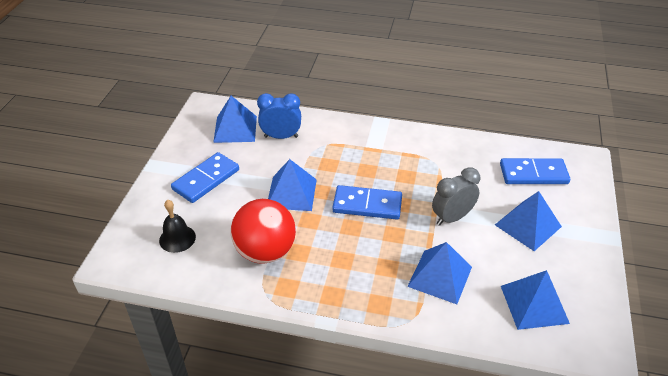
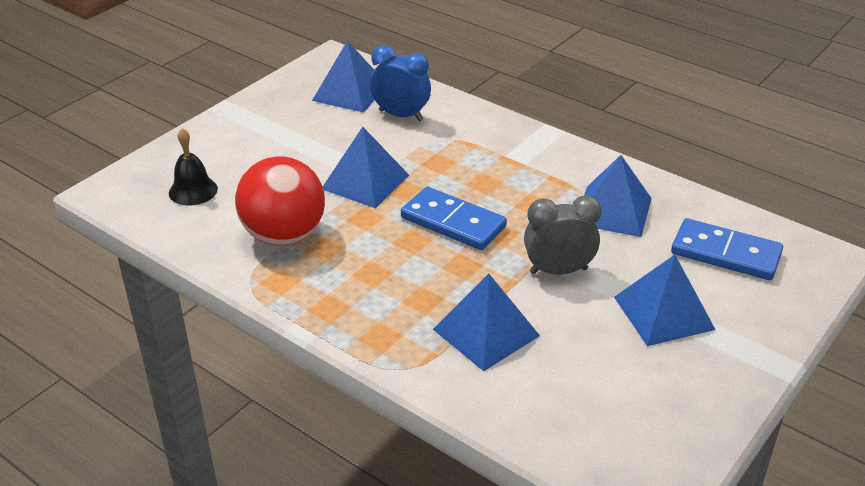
camera: 25 degrees right, 5 degrees down
(206, 180) = (273, 138): blue domino -> none
(534, 304) = (594, 407): blue pyramid -> blue pyramid (613, 211)

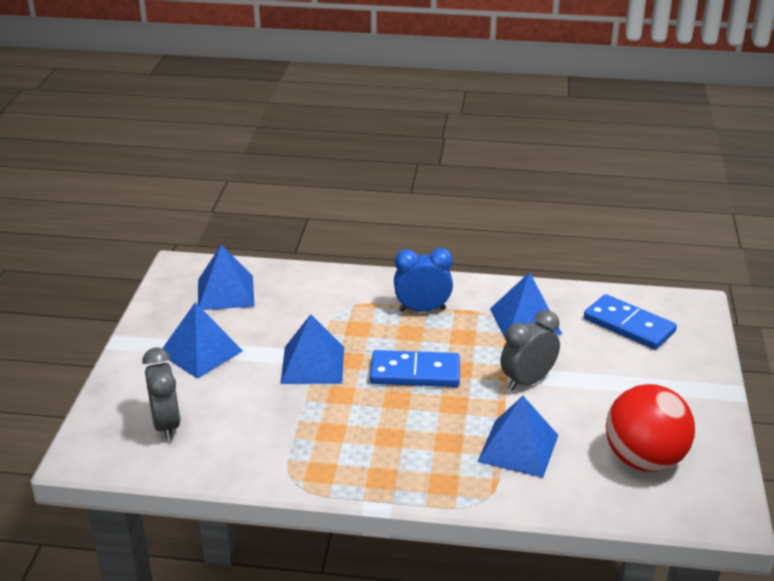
camera: 30 degrees left, 5 degrees down
(193, 190) = (166, 425): black bell -> grey clock
(284, 235) = (287, 434): red ball -> red ball (644, 460)
(401, 115) = (289, 299): blue clock -> blue clock (422, 310)
(663, 313) = (626, 384): blue pyramid -> blue pyramid (200, 352)
(725, 253) = (629, 325): blue domino -> blue domino turned 45 degrees clockwise

